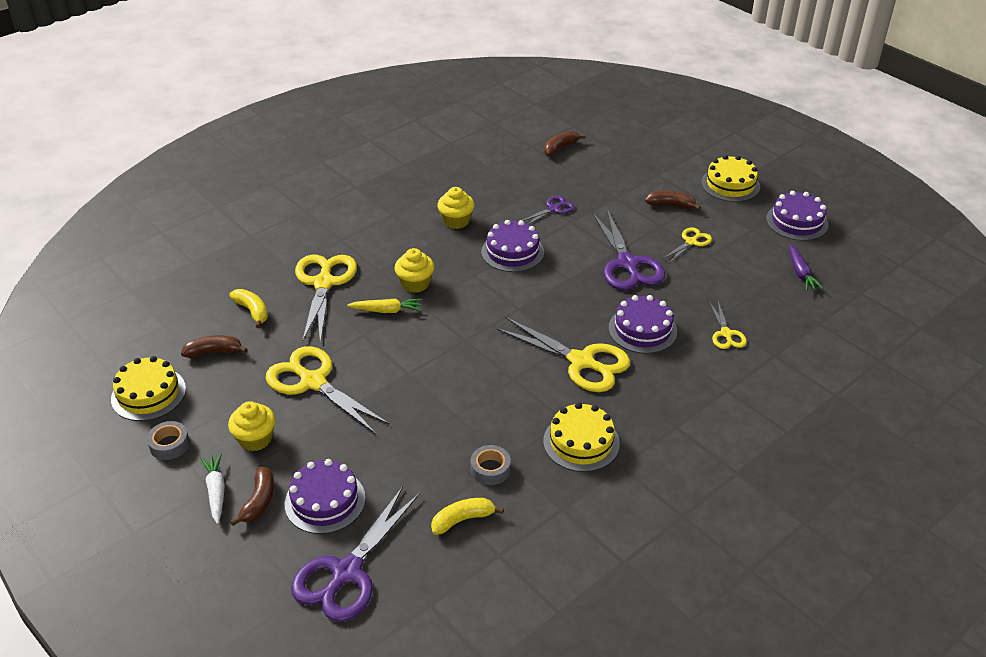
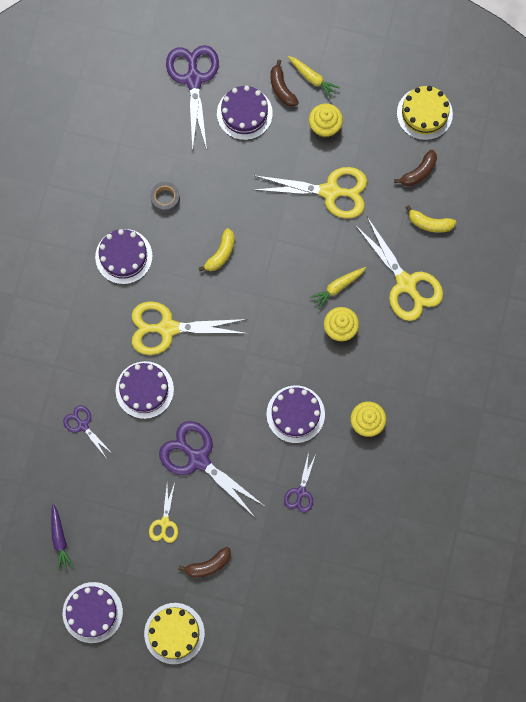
camera: 145 degrees right, 35 degrees up
(169, 445) = (372, 88): grey tape -> none
(216, 491) = (312, 78): white carrot -> yellow carrot
(462, 520) = (155, 153): yellow banana -> yellow banana (221, 253)
(560, 148) = (355, 589): brown banana -> none
(581, 442) = (123, 256): yellow cake -> purple cake
(726, 334) = (83, 425): yellow scissors -> purple scissors
(800, 273) = (60, 539): purple carrot -> purple carrot turned 150 degrees counterclockwise

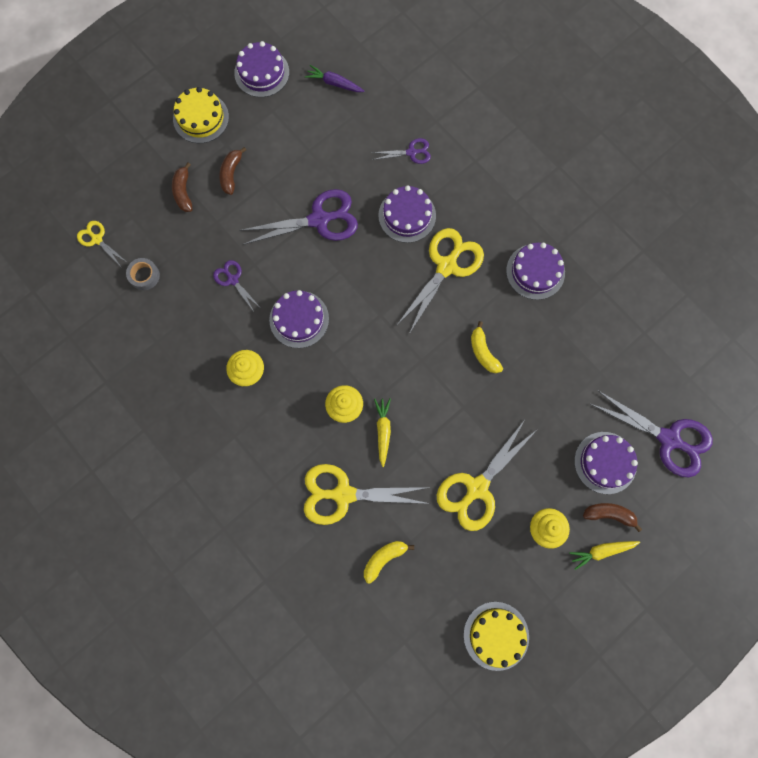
camera: 125 degrees right, 0 degrees up
(164, 522) = (288, 163): yellow scissors -> yellow scissors (97, 239)
(165, 198) = (566, 339): grey tape -> grey tape (144, 276)
(419, 172) = (440, 585): brown banana -> brown banana (184, 192)

